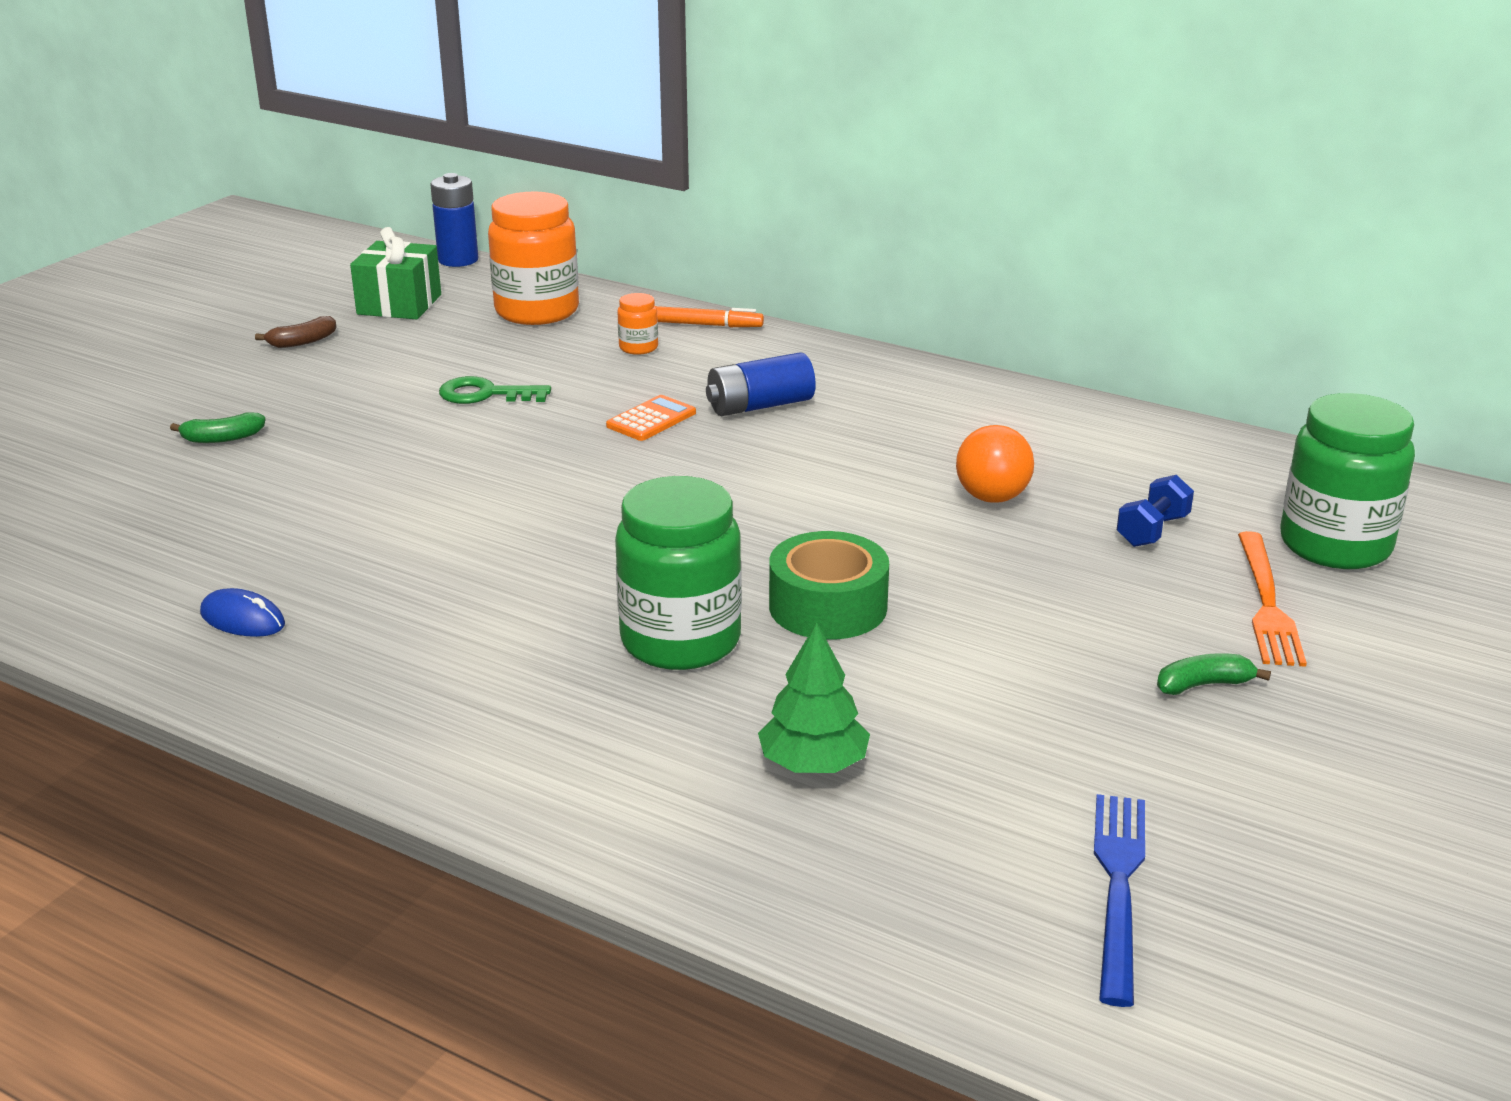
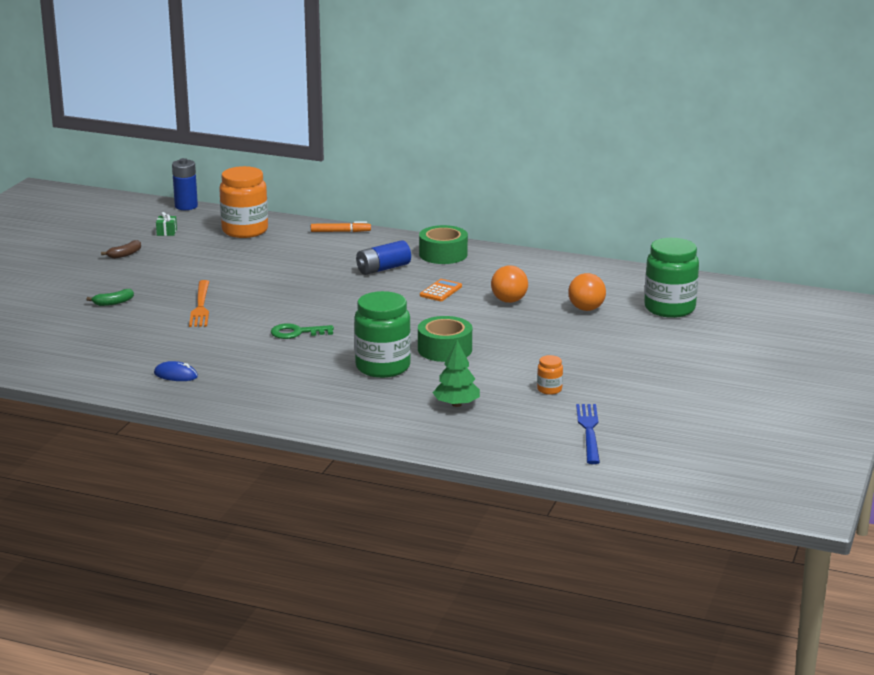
camera: 10 degrees left, 5 degrees down
(399, 304) = (167, 232): green gift -> green gift, size x0.49
(486, 394) = (239, 273): green key -> green key (297, 333)
(638, 348) = (308, 245): orange jar -> orange jar (549, 389)
(651, 419) = (330, 279): orange calculator -> orange calculator (441, 291)
(884, 384) = (443, 254): none -> green tape
(1152, 531) = (586, 309): blue dumbbell -> orange ball
(1203, 685) = (615, 364): green banana -> none
(1267, 603) = (640, 333): orange fork -> orange fork (201, 306)

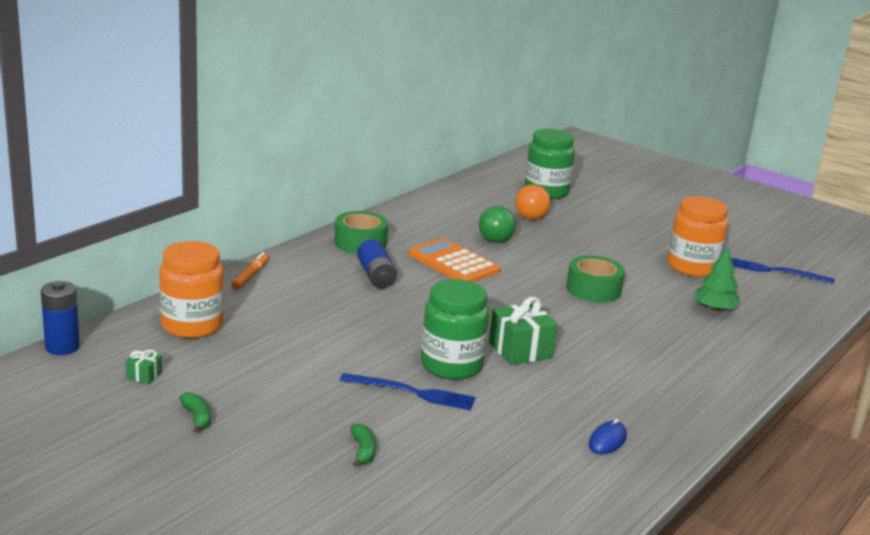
camera: 75 degrees left, 0 degrees up
(125, 254) = (197, 417): brown banana -> green banana
(201, 306) = (412, 392): orange fork -> blue fork
(297, 333) = (520, 350): green key -> green gift
(383, 367) = (624, 324): green jar -> green jar (451, 365)
(441, 291) = (453, 263): orange calculator -> orange calculator, size x1.85
(509, 301) = (495, 241): orange ball -> green ball
(549, 389) = (692, 267): orange jar -> orange jar, size x2.25

